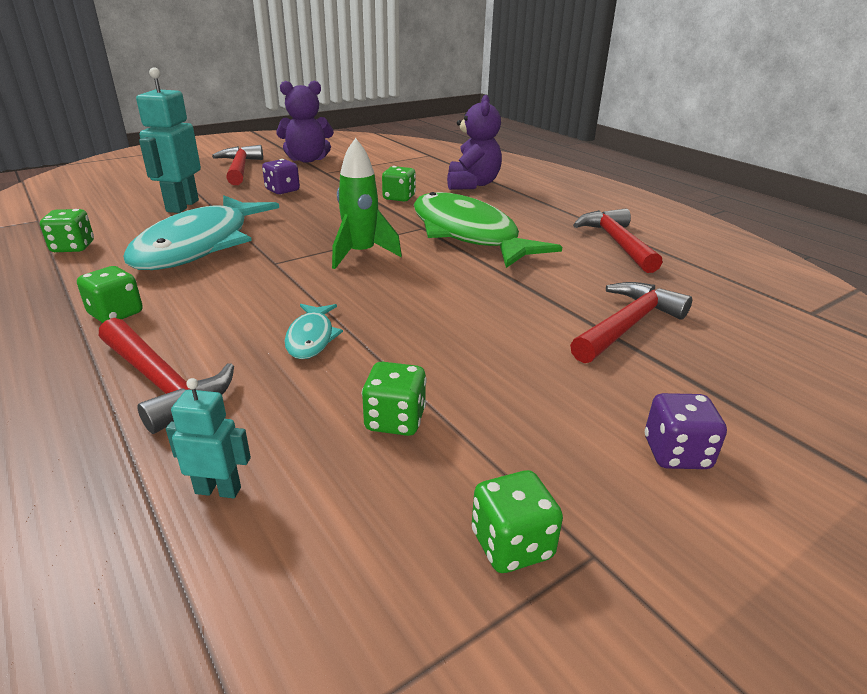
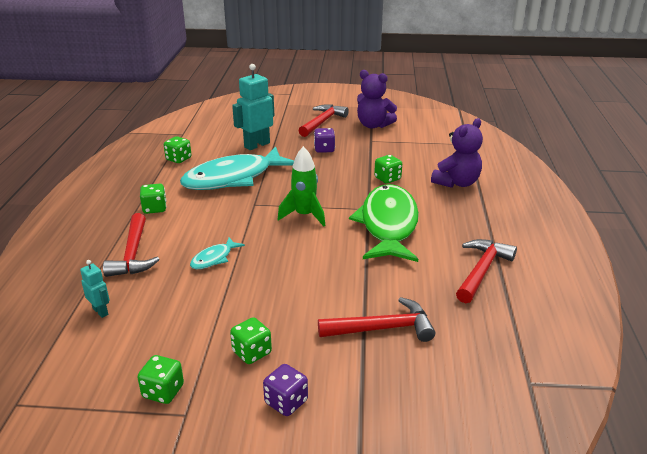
camera: 40 degrees right, 0 degrees up
(395, 420) = (193, 318): green dice -> green dice (252, 352)

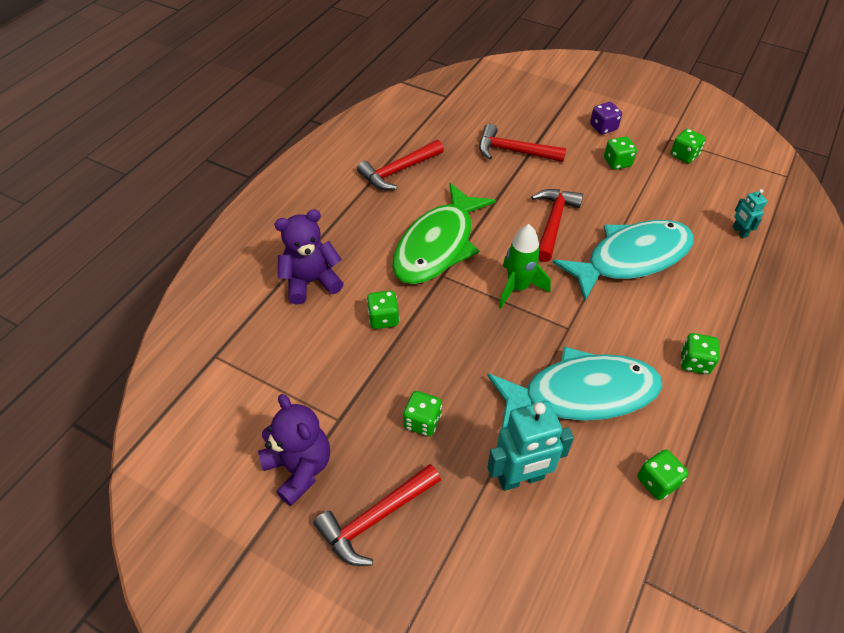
camera: 155 degrees left, 20 degrees up
(133, 254) = (716, 291): red hammer -> red hammer (553, 223)
(214, 258) = (631, 258): turquoise fish -> turquoise fish, size x2.35
(324, 149) = (422, 421): purple dice -> green dice

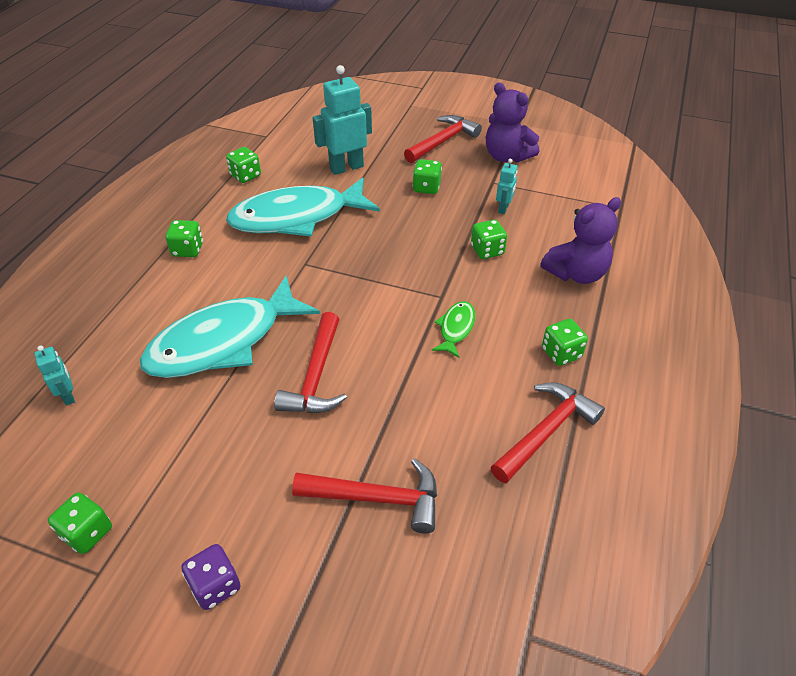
camera: 170 degrees right, 5 degrees down
(343, 373) = (503, 208): none -> turquoise robot
(437, 245) = (456, 328): green fish -> green fish, size x0.43
(517, 288) = (357, 294): green rocket -> none
(617, 162) = (207, 498): green dice -> green dice (561, 353)

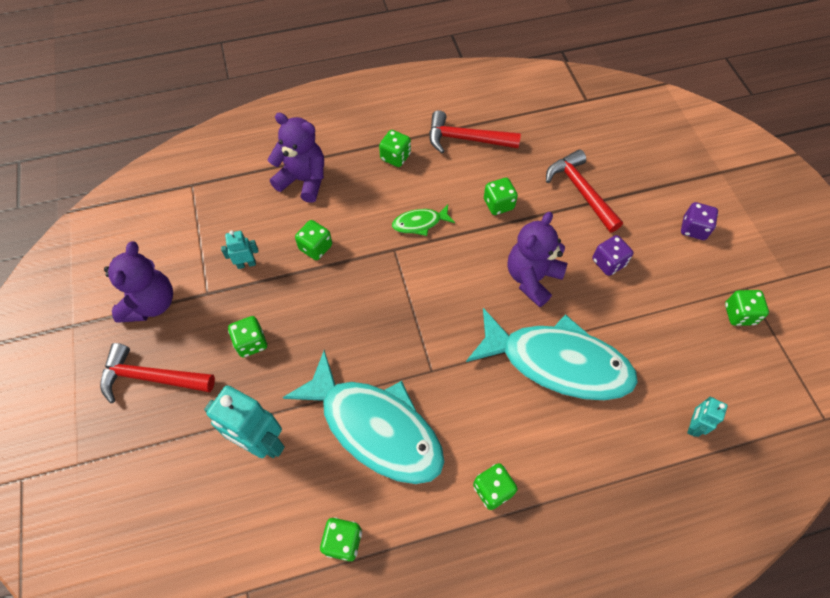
camera: 125 degrees left, 15 degrees up
(267, 453) = (608, 263): none -> purple dice
(316, 376) = (532, 278): red hammer -> purple teddy bear
(426, 404) = (498, 204): none -> green dice

